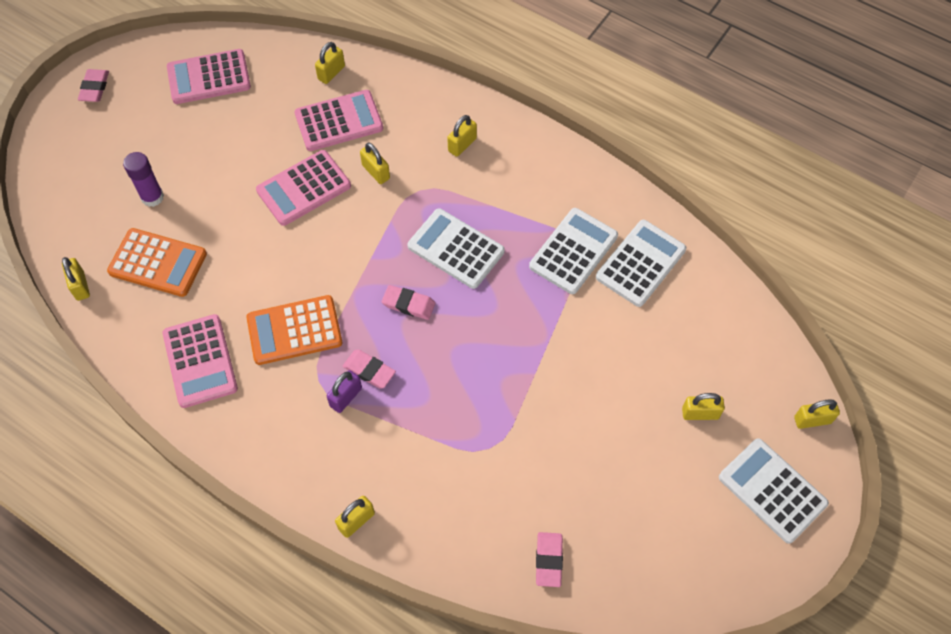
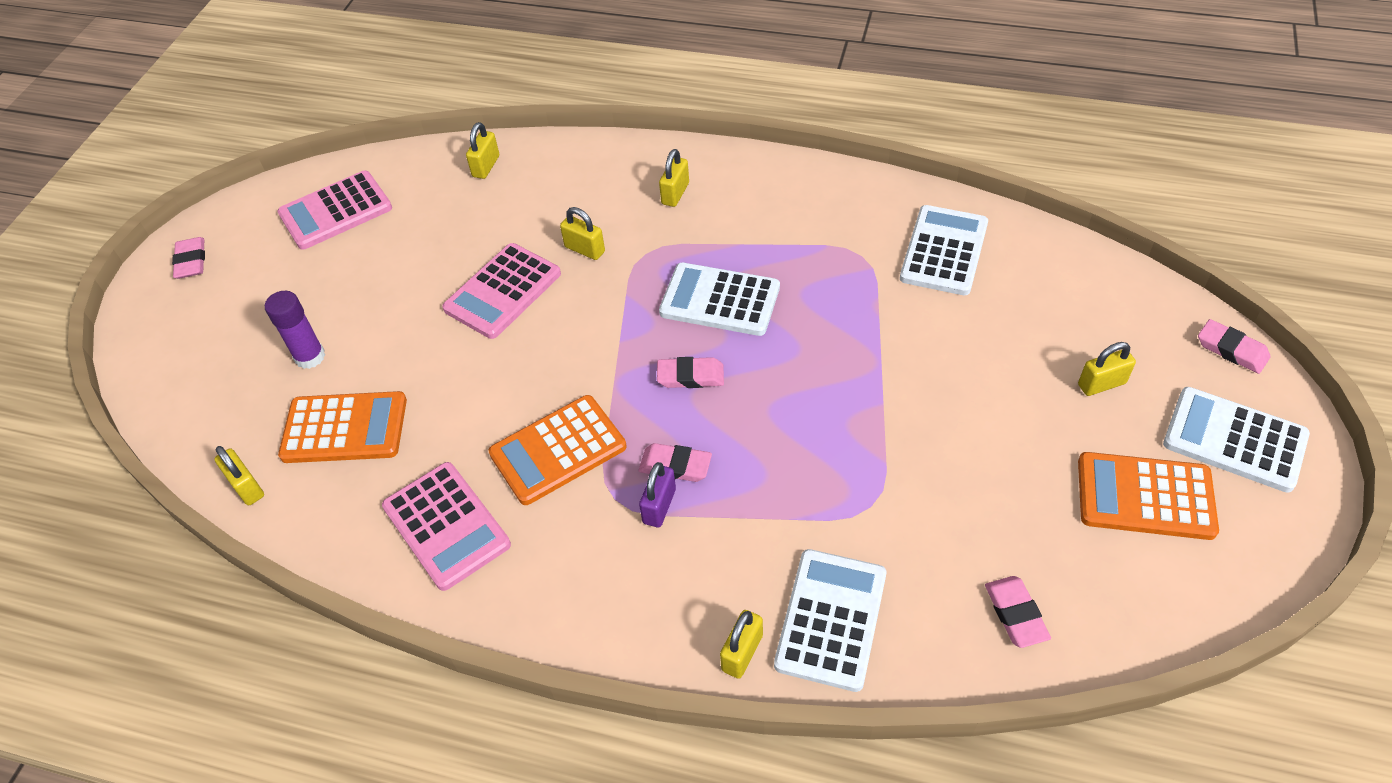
camera: 15 degrees left, 10 degrees down
(339, 121) = (516, 211): pink calculator -> none
(573, 251) = (860, 262): white calculator -> white calculator (831, 619)
(683, 510) = (1145, 496): none -> orange calculator
(812, 420) = (1231, 350): yellow padlock -> pink eraser

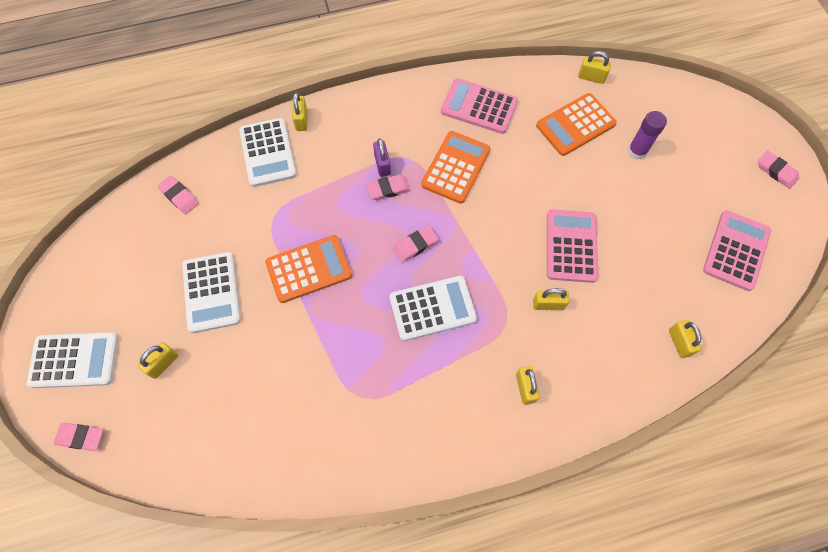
camera: 145 degrees right, 15 degrees up
(944, 251) = (303, 431): white calculator -> white calculator (211, 292)
(1145, 496) = (124, 294): orange calculator -> orange calculator (309, 269)

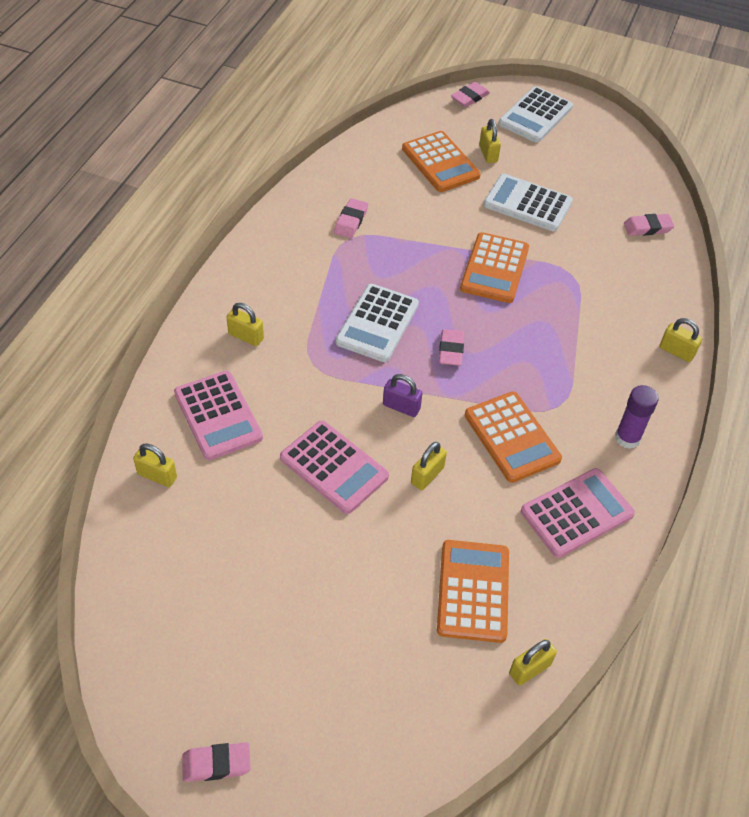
camera: 125 degrees right, 15 degrees down
(205, 394) = (440, 162): none -> orange calculator
(268, 153) = (652, 306): white calculator -> none
(382, 165) = (566, 381): purple padlock -> purple padlock (401, 407)
(388, 189) = (532, 368): pink eraser -> pink eraser (351, 221)
(548, 304) = (297, 405): yellow padlock -> yellow padlock (427, 475)
(637, 151) = (383, 626): purple glue stick -> purple glue stick (627, 438)
(736, 250) = (180, 614): pink calculator -> pink calculator (218, 415)

